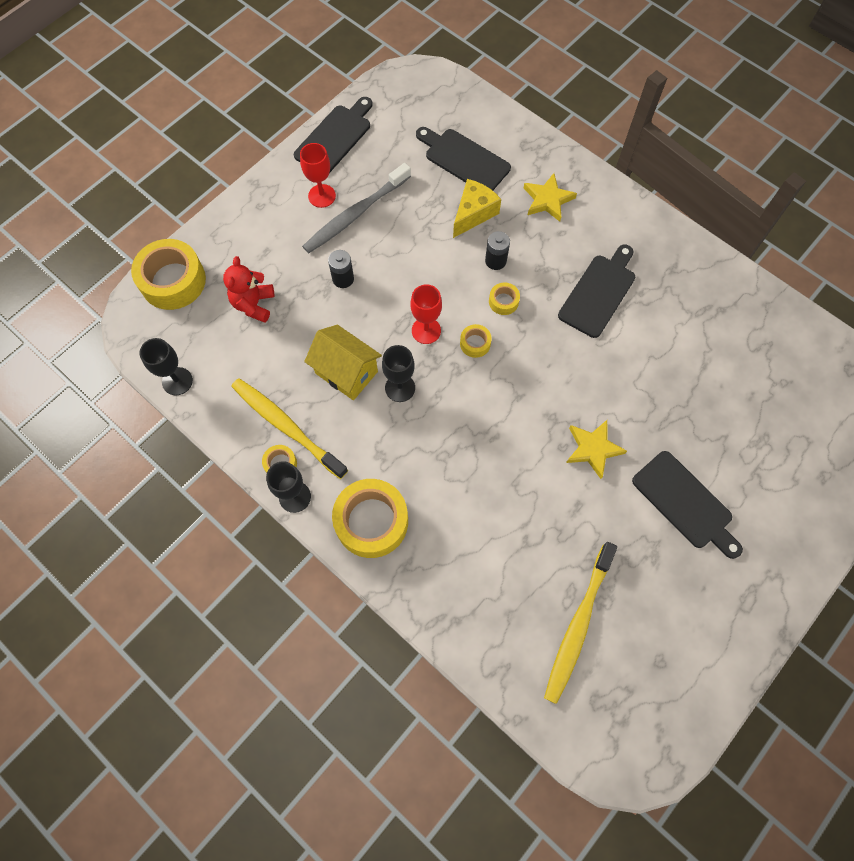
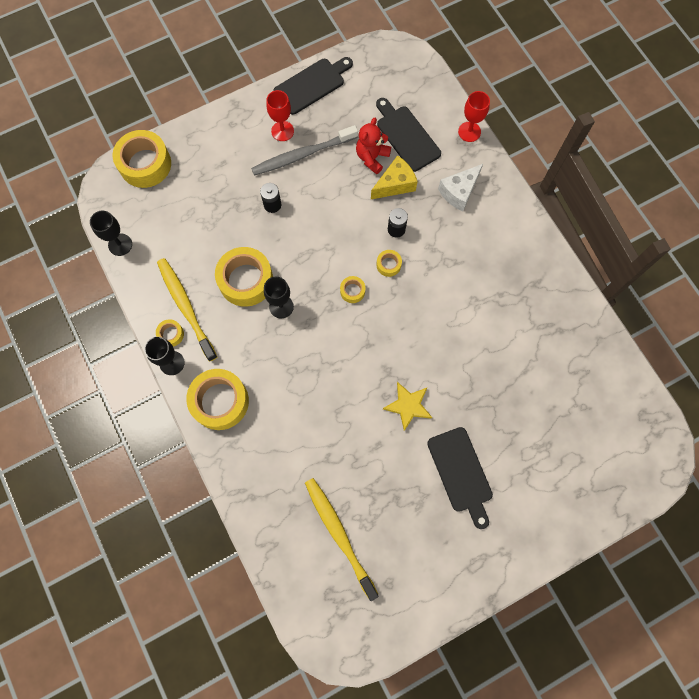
camera: 20 degrees right, 5 degrees up
(254, 304) = (197, 203): red teddy bear -> red teddy bear (372, 157)
(346, 372) = (246, 280): yellow house -> yellow tape
(426, 330) = (319, 268): red goblet -> red goblet (469, 132)
(547, 200) = (459, 192): yellow star -> white cheese
(577, 625) = (339, 534): yellow toothbrush -> yellow toothbrush turned 105 degrees clockwise
(598, 292) = (467, 283): black cutting board -> none

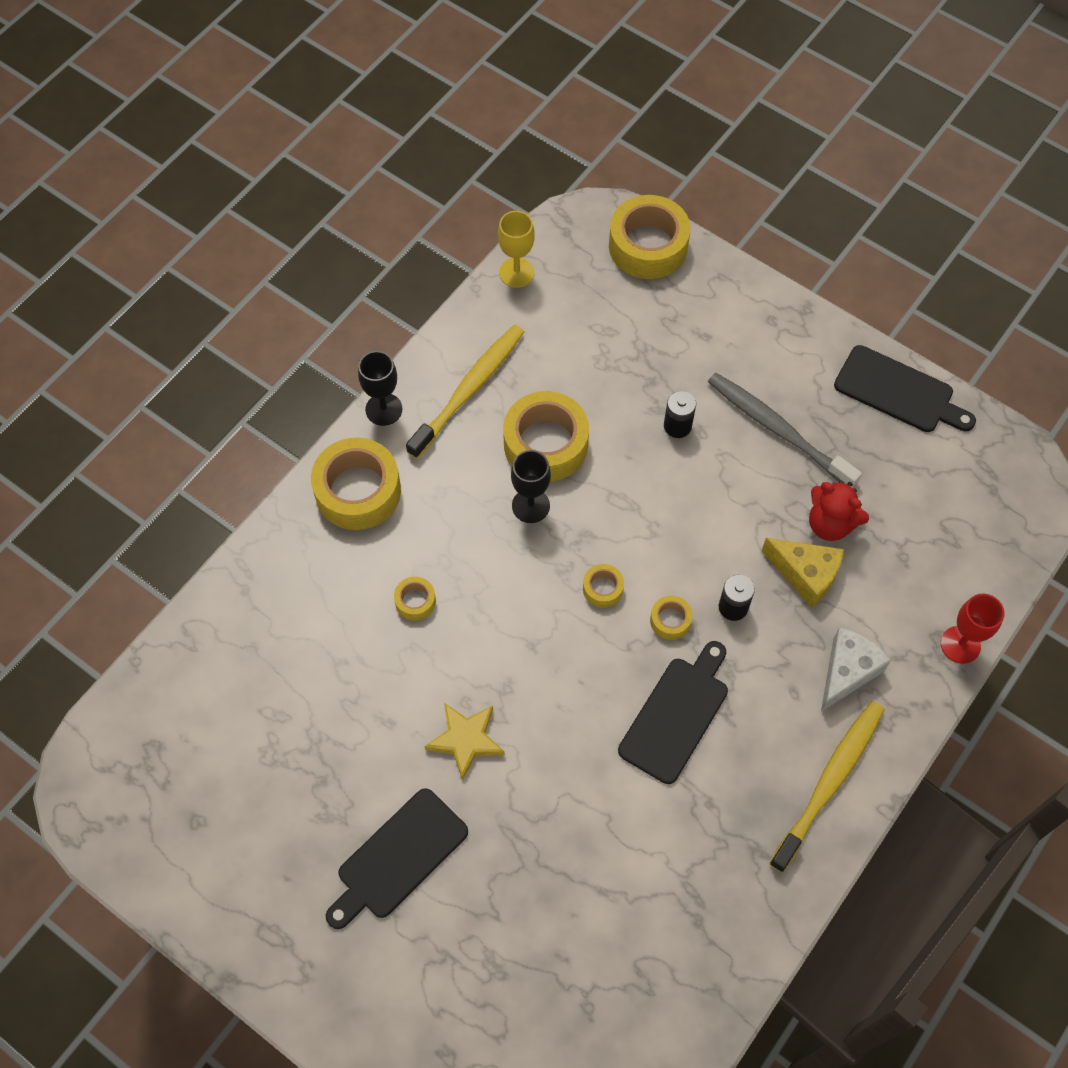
camera: 65 degrees right, 10 degrees down
(120, 244) = (516, 272): black goblet -> yellow goblet
(171, 334) = (422, 390): yellow tape -> yellow tape (415, 601)
(282, 131) = (800, 387): red goblet -> none
(339, 534) = (239, 724): yellow toothbrush -> yellow toothbrush (830, 782)
(372, 157) = (830, 524): red teddy bear -> red teddy bear turned 150 degrees counterclockwise
(406, 136) = (895, 556): black cutting board -> black cutting board (676, 715)
(459, 192) = (847, 672): white cheese -> white cheese turned 105 degrees clockwise

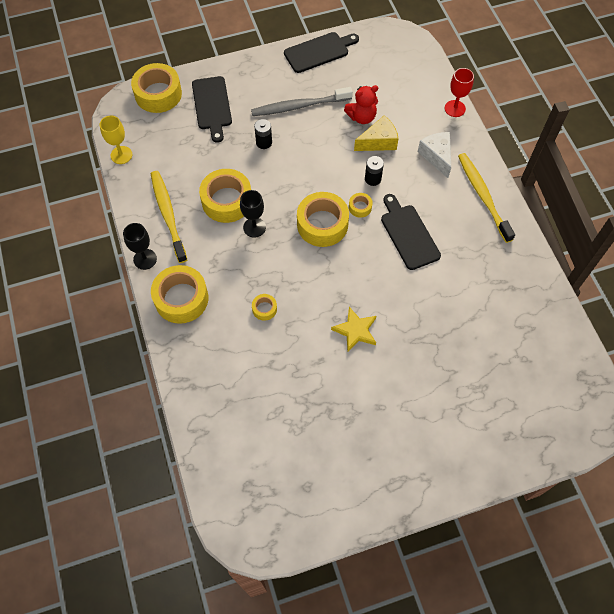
camera: 55 degrees left, 0 degrees up
(398, 858) = (395, 398): black cutting board -> black cutting board (212, 106)
(603, 588) = (322, 224): yellow tape -> yellow tape, size x2.18

